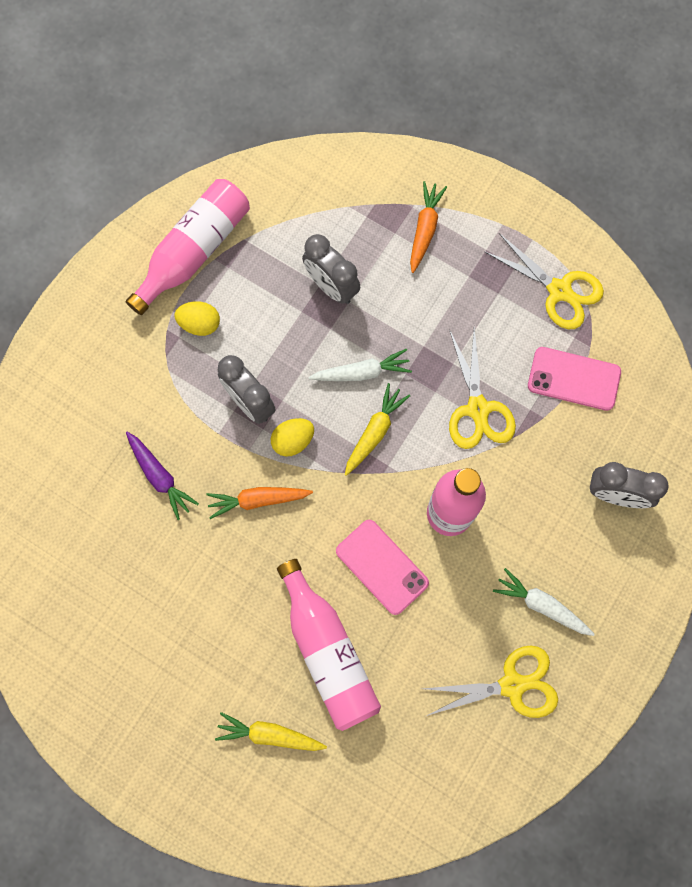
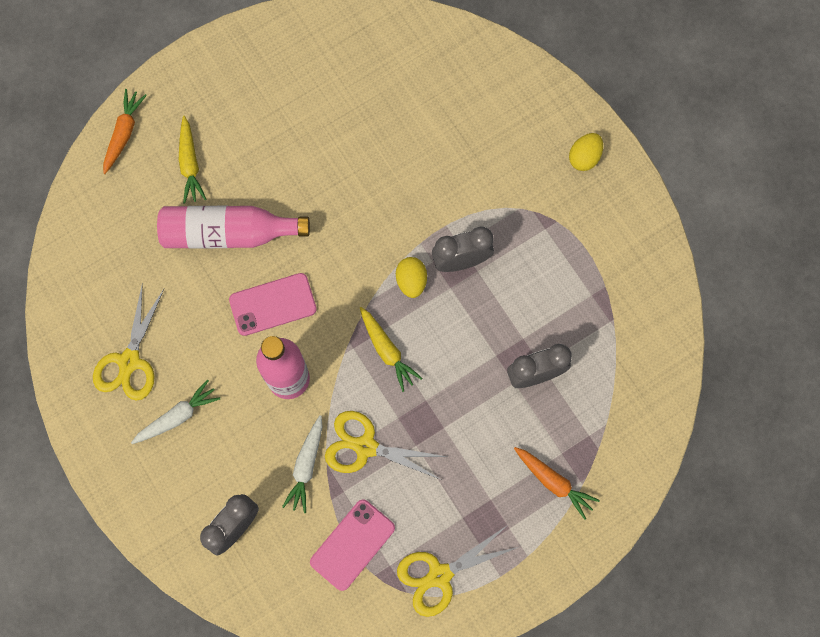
camera: 115 degrees right, 0 degrees up
(160, 477) = (431, 166): purple carrot -> none
(194, 251) = (620, 272): pink bottle -> none
(200, 324) = (550, 250): yellow egg -> yellow egg (584, 157)
(258, 500) = (375, 232): orange carrot -> orange carrot (124, 133)
(269, 734) = (190, 164): yellow carrot -> yellow carrot turned 135 degrees clockwise
(362, 372) = (444, 364): white carrot -> white carrot (306, 466)

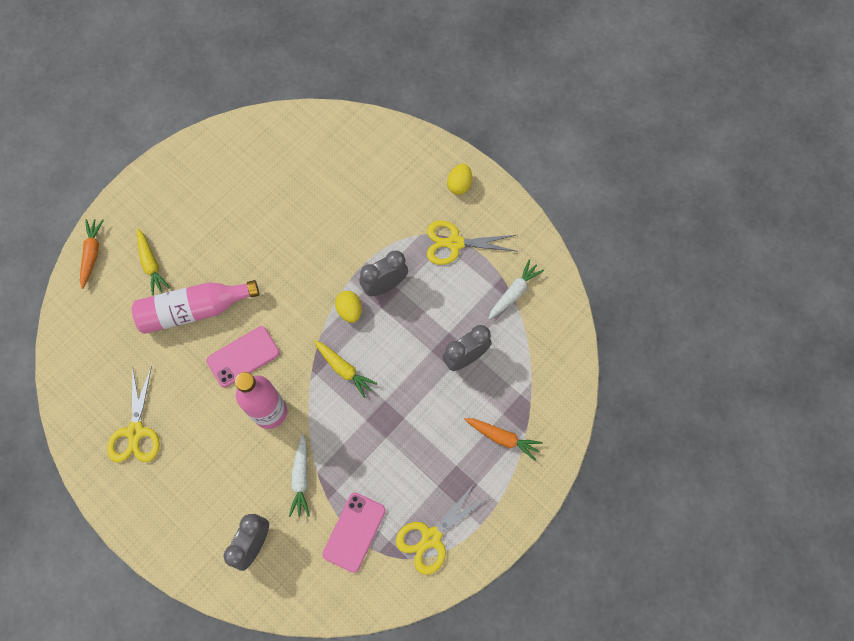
camera: 15 degrees left, 5 degrees down
(177, 416) = (185, 466): white carrot -> white carrot (514, 293)
(365, 446) = (345, 450): yellow scissors -> yellow scissors (454, 243)

